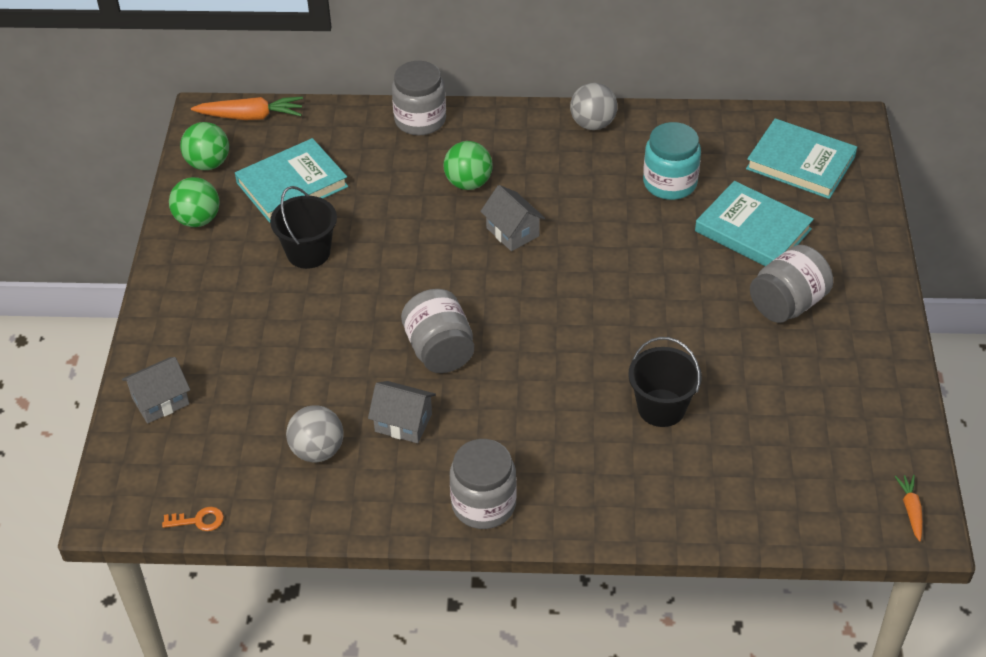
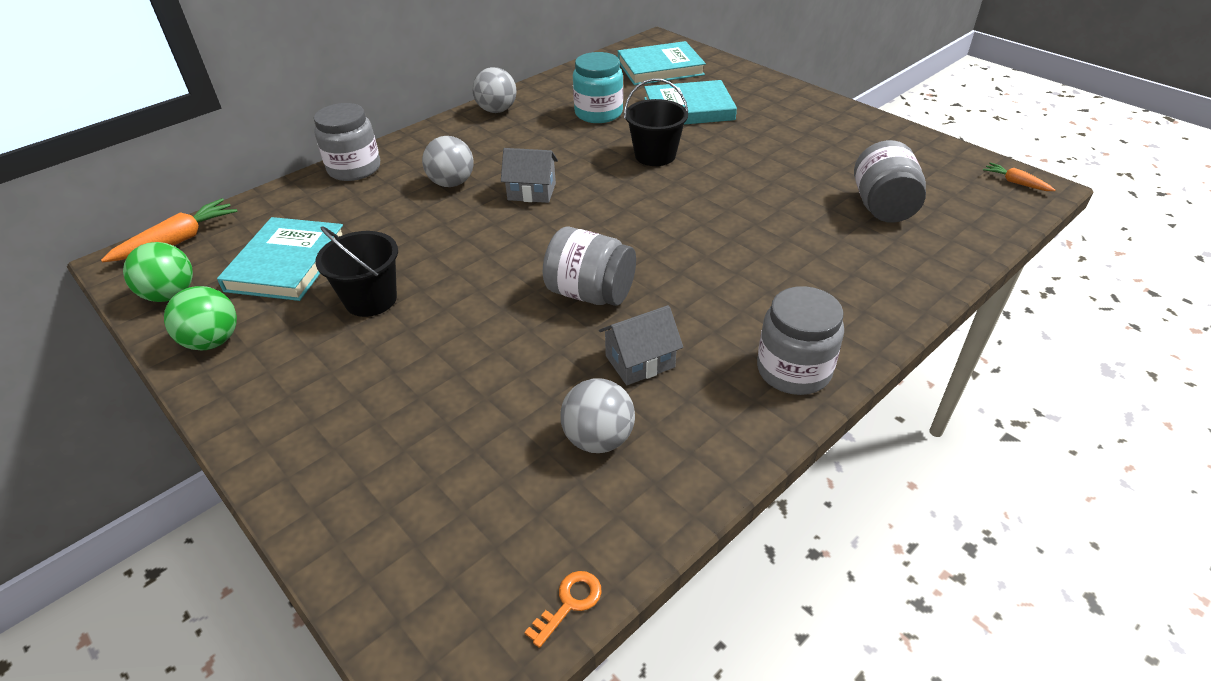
camera: 45 degrees left, 5 degrees down
(160, 401) = (368, 521): grey house -> none
(468, 183) = (452, 183): green ball -> grey ball
(661, 408) = (799, 225): black bucket -> black bucket (655, 155)
(787, 304) = (771, 130): grey jar -> grey jar (882, 207)

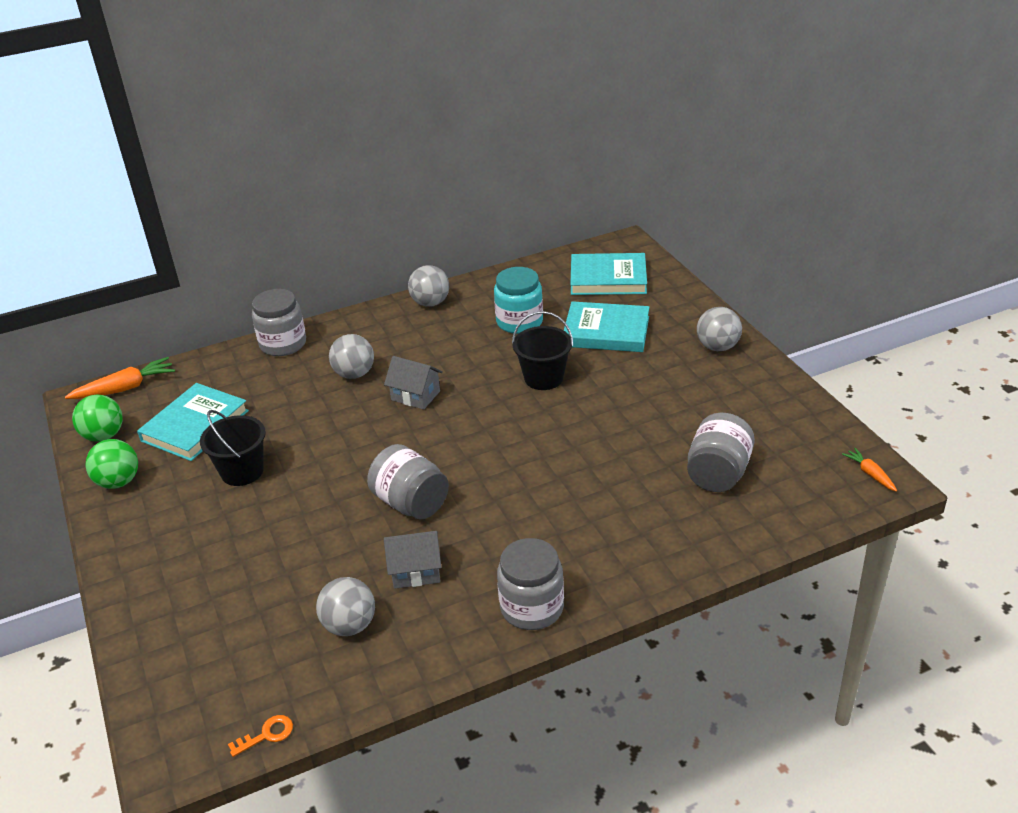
camera: 20 degrees right, 5 degrees down
(800, 106) = (717, 347): none -> grey ball

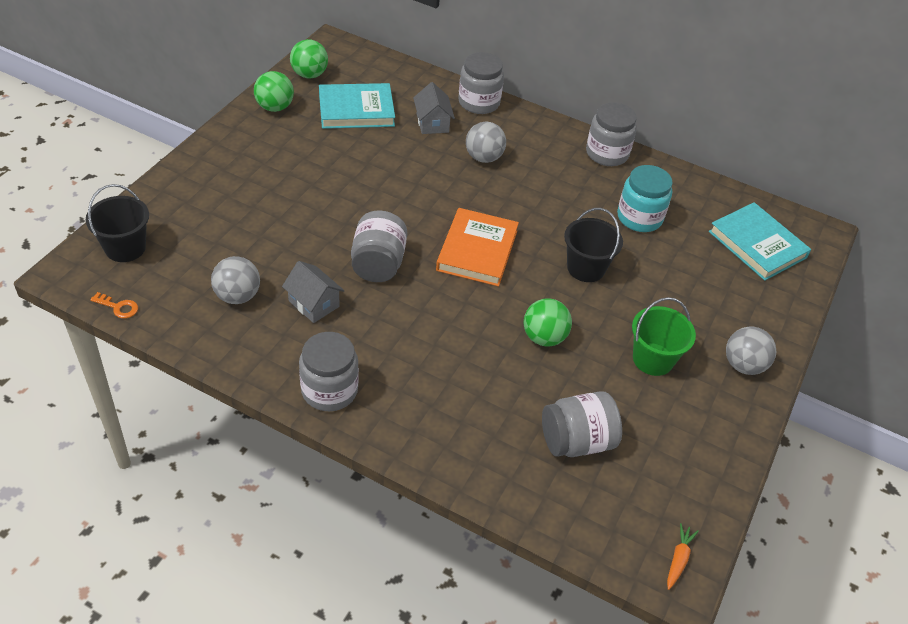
camera: 45 degrees right, 10 degrees up
(125, 388) = (361, 56): orange carrot -> none
(242, 471) = (334, 158): black bucket -> black bucket (125, 248)
(415, 395) = (492, 204): grey house -> grey house (432, 123)
(430, 303) = (607, 153): grey ball -> grey jar
(460, 431) = (477, 250): none -> orange book
(595, 439) = (544, 337): none -> green ball
(606, 331) = (684, 278): turquoise book -> none
(671, 390) = (653, 359): none -> green bucket

